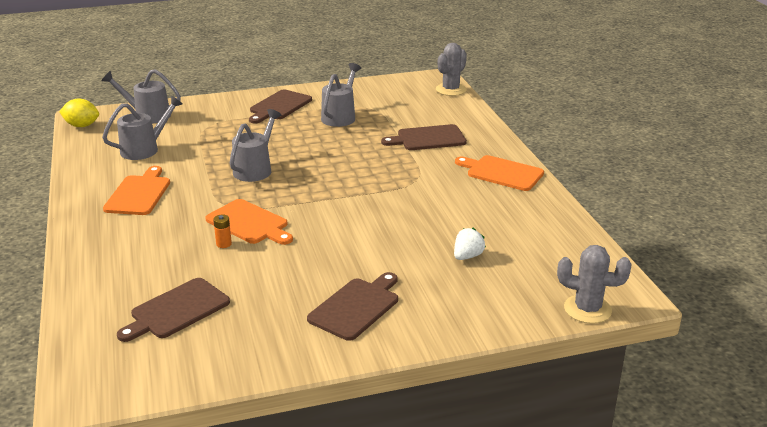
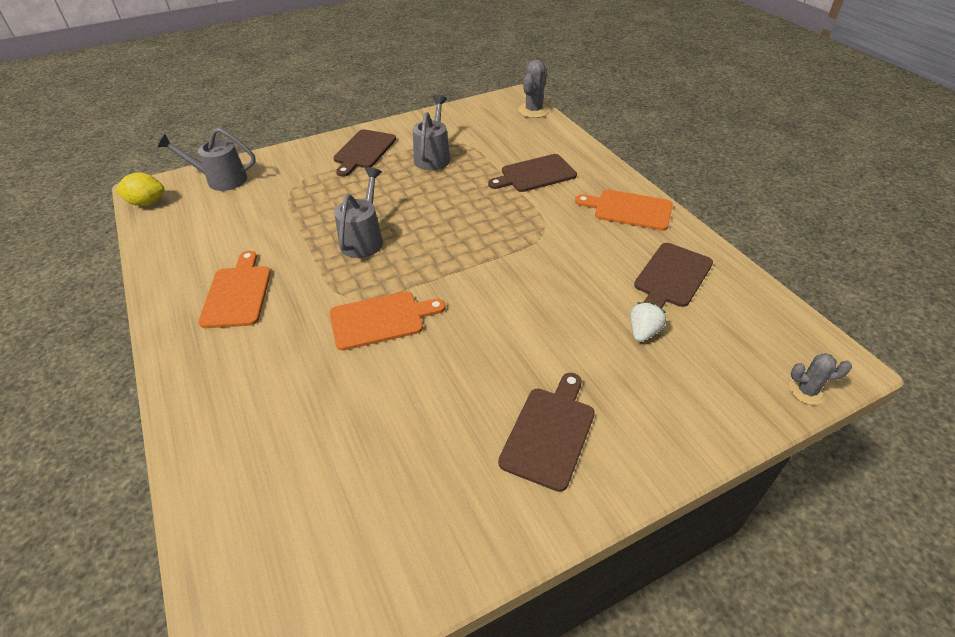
camera: 10 degrees left, 15 degrees up
(145, 149) = (229, 227): grey watering can -> none
(177, 310) = (332, 477): brown cutting board -> brown cutting board (672, 277)
(224, 244) = (360, 356): orange battery -> none
(249, 223) = (381, 319): orange cutting board -> orange cutting board turned 45 degrees counterclockwise
(587, 309) = (806, 391): grey cactus -> grey cactus, size x0.63

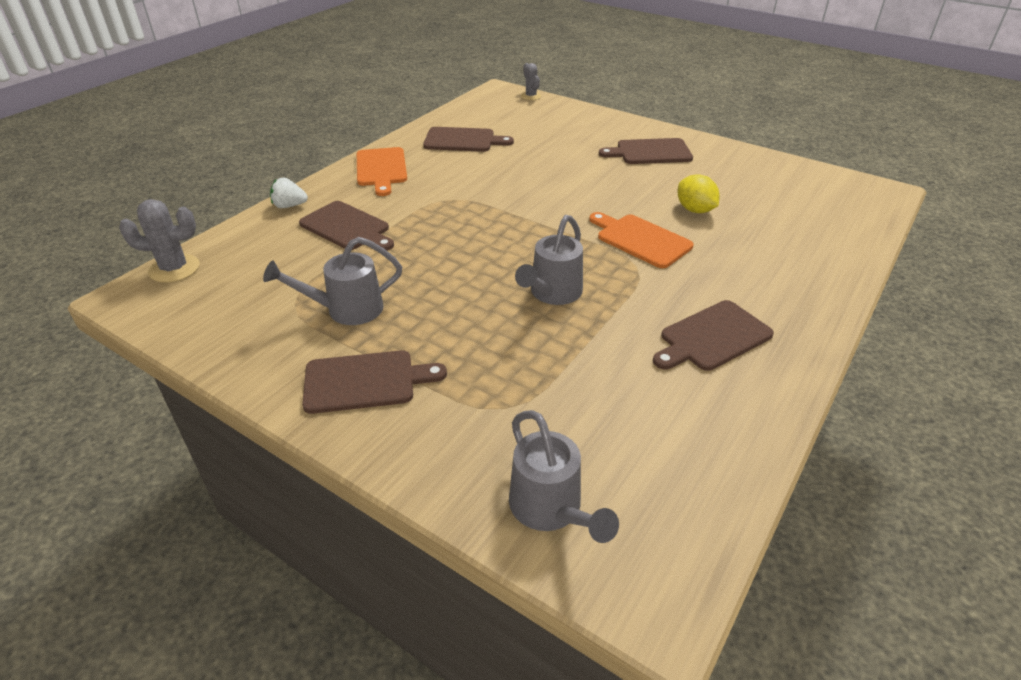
camera: 120 degrees left, 5 degrees down
(147, 203) = (683, 567): yellow lemon -> yellow lemon (695, 210)
(237, 293) = (712, 337): orange cutting board -> brown cutting board
(364, 239) = (552, 294): grey watering can -> grey watering can turned 45 degrees counterclockwise
(643, 332) = (532, 141): white strawberry -> white strawberry (289, 206)

